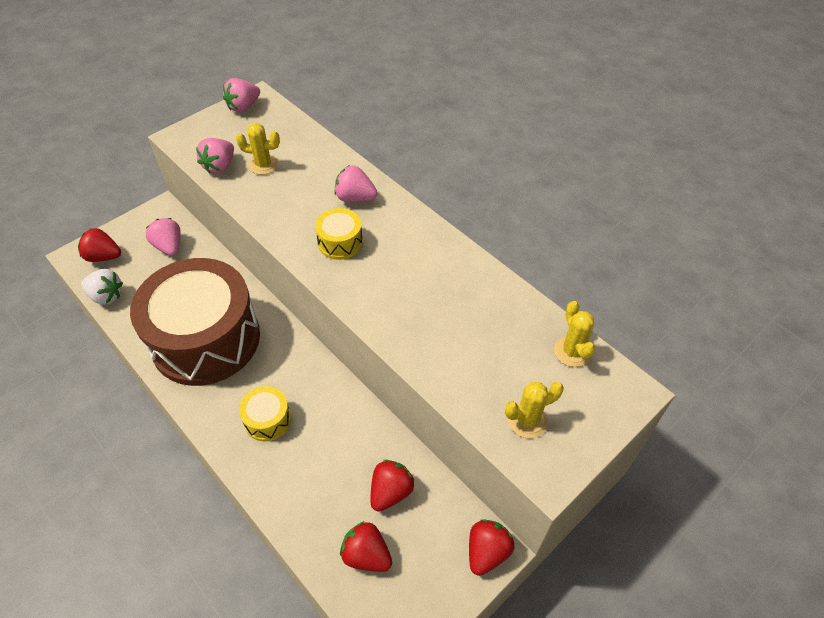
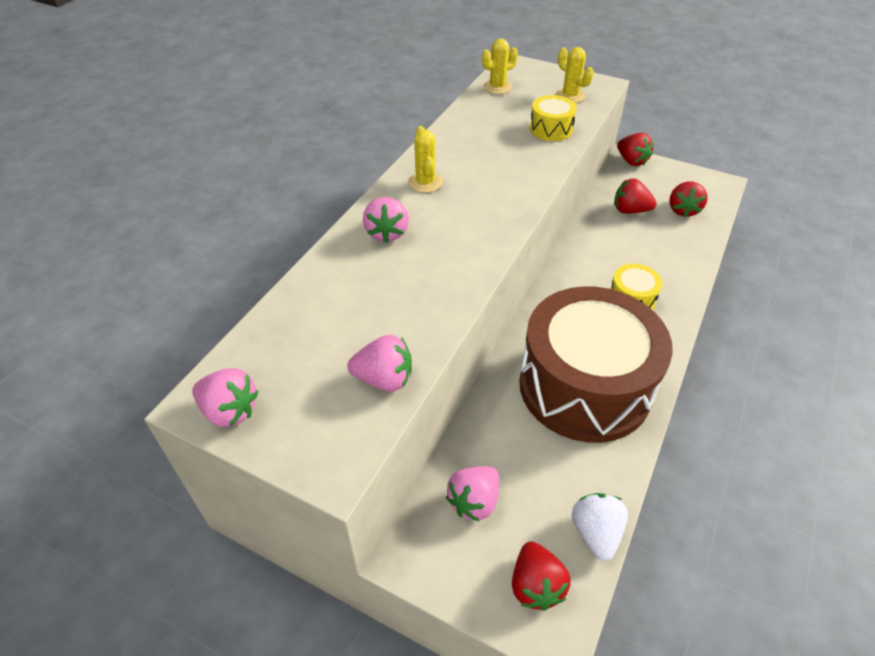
camera: 110 degrees left, 5 degrees down
(263, 165) = (362, 332): yellow cactus -> yellow cactus (425, 182)
(340, 242) = (460, 225): yellow drum -> yellow drum (551, 129)
(487, 552) = (631, 161): red strawberry -> red strawberry turned 135 degrees counterclockwise

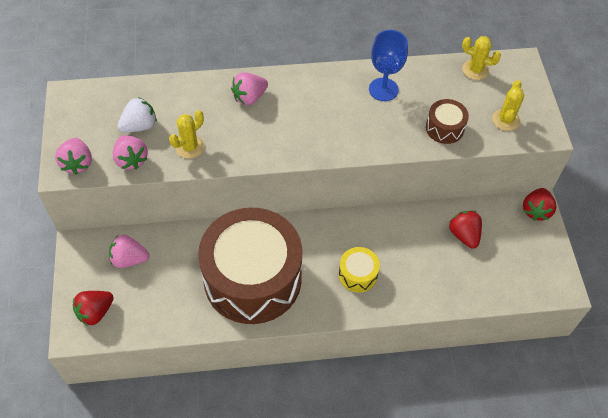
camera: 55 degrees right, 10 degrees up
(229, 411) = (71, 109): pink strawberry -> pink strawberry (77, 163)
(425, 182) = (316, 89): yellow cactus -> yellow cactus (190, 147)
(469, 142) = (383, 89): none -> blue goblet
(551, 129) = (444, 128): yellow drum -> brown drum
(595, 533) = (145, 328): white strawberry -> white strawberry (139, 126)
(683, 210) = (497, 272): red strawberry -> none

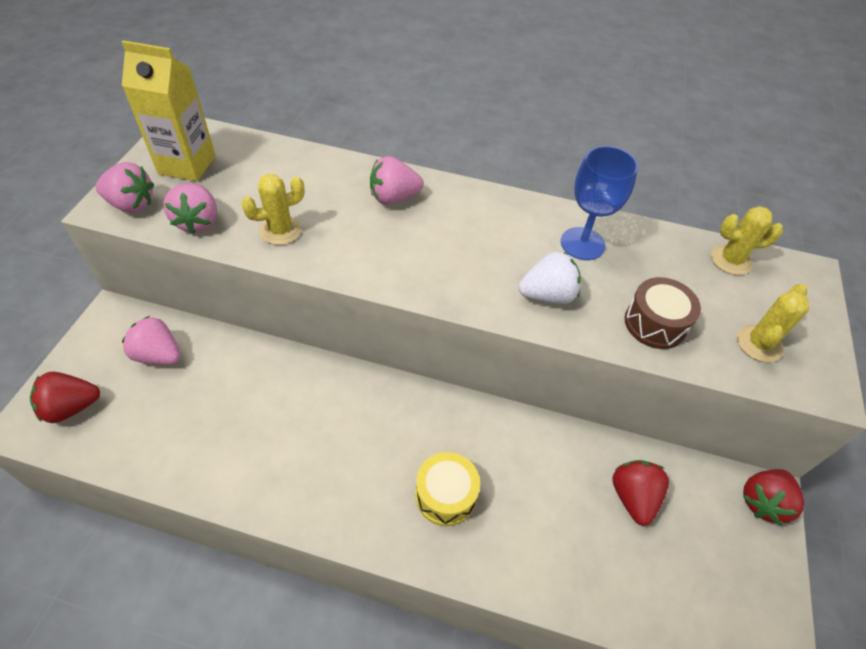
camera: 20 degrees right, 5 degrees down
(77, 163) = (131, 204): pink strawberry -> pink strawberry turned 90 degrees counterclockwise
(94, 121) = (187, 165): none -> yellow carton
(139, 126) = (236, 187): white strawberry -> white strawberry (547, 295)
(252, 278) = (296, 442): brown drum -> none
(475, 70) = (731, 260): yellow cactus -> yellow cactus turned 45 degrees counterclockwise

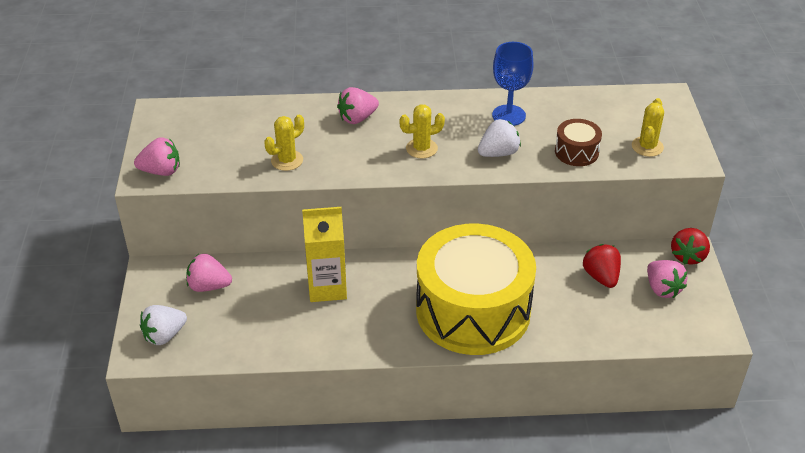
camera: 15 degrees left, 10 degrees down
(71, 407) = (164, 335): red strawberry -> white strawberry
(187, 165) = (183, 134): yellow carton -> yellow carton (327, 287)
(198, 221) = (221, 170): pink strawberry -> pink strawberry (662, 289)
(445, 495) = (473, 311): yellow drum -> yellow drum, size x2.50
(731, 260) = (614, 101): yellow cactus -> yellow cactus (421, 148)

